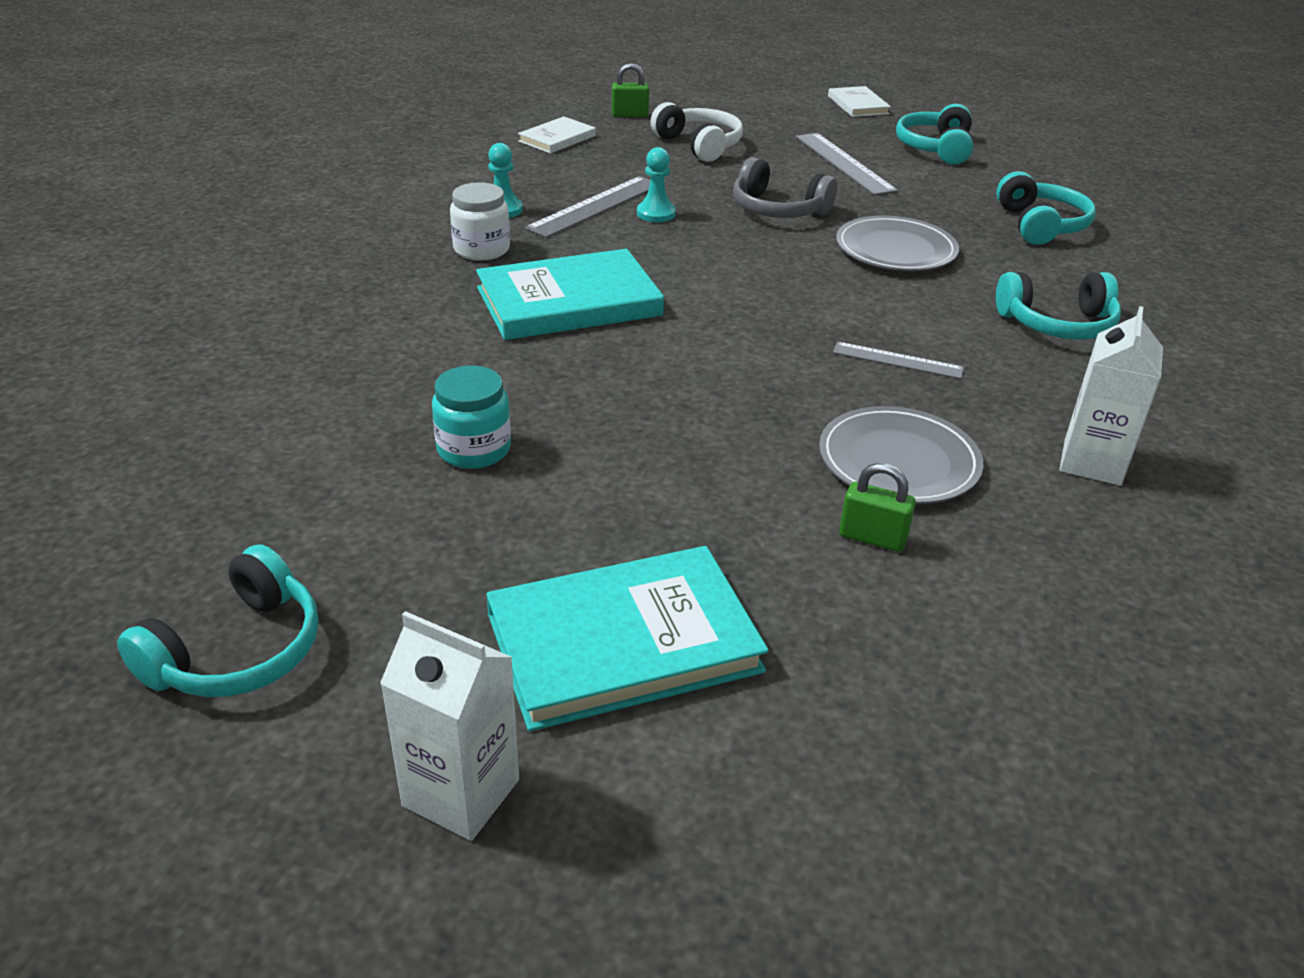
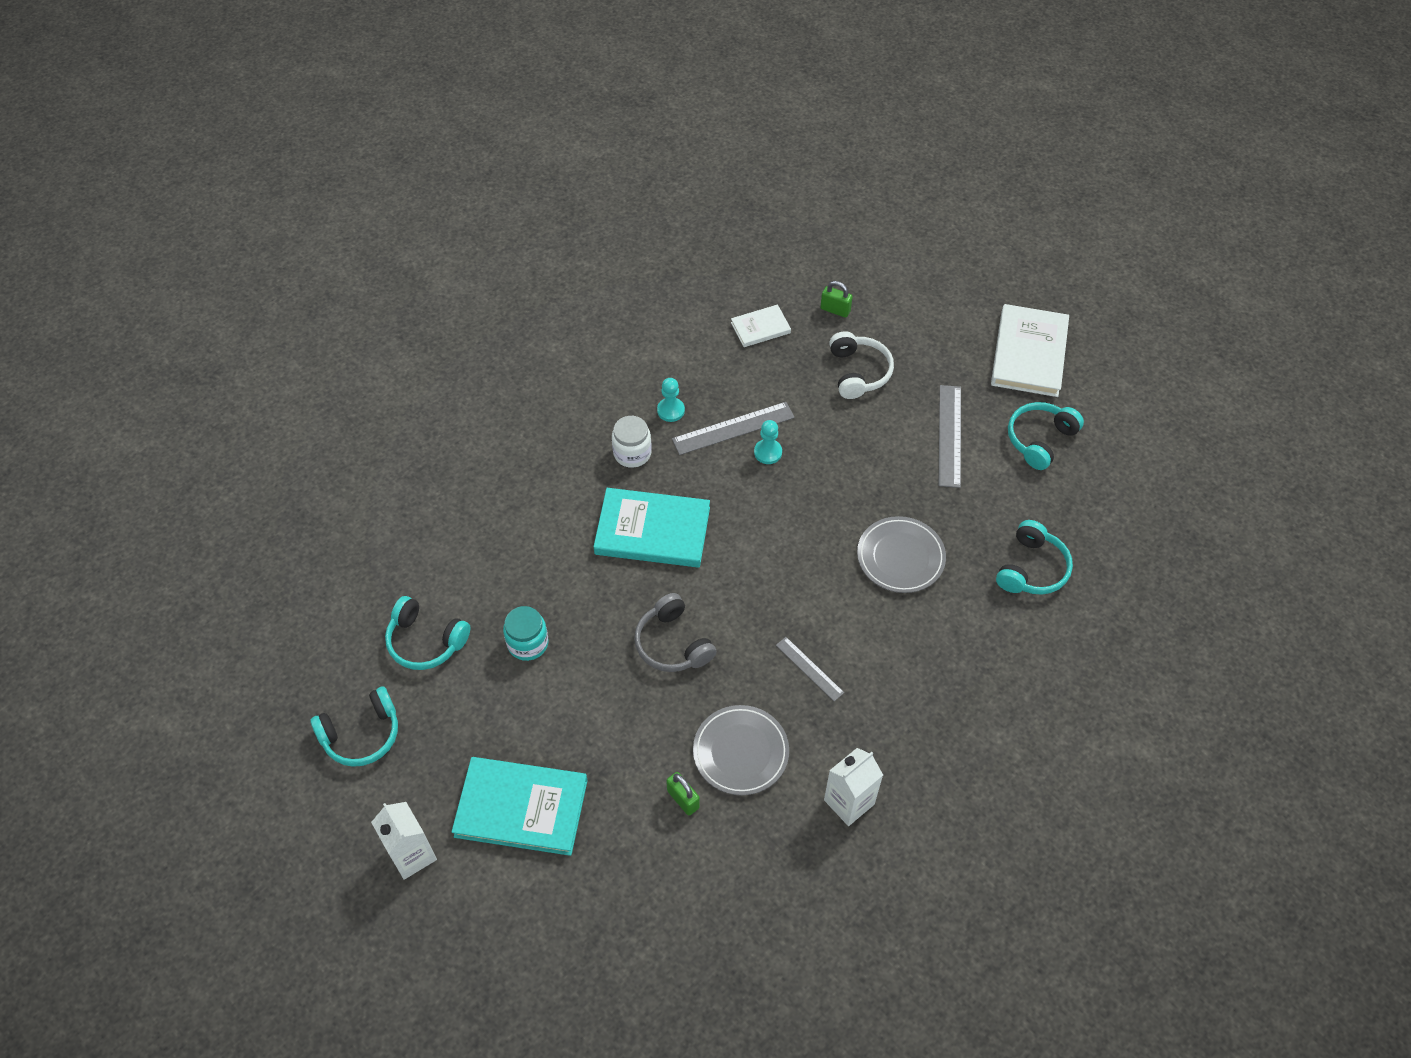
camera: 30 degrees right, 20 degrees up
(778, 209) = (855, 478): grey headphones -> grey headphones (672, 643)
(858, 105) = (1029, 354): white book -> white book, size x1.89
(1057, 324) = (942, 678): turquoise headphones -> turquoise headphones (426, 641)

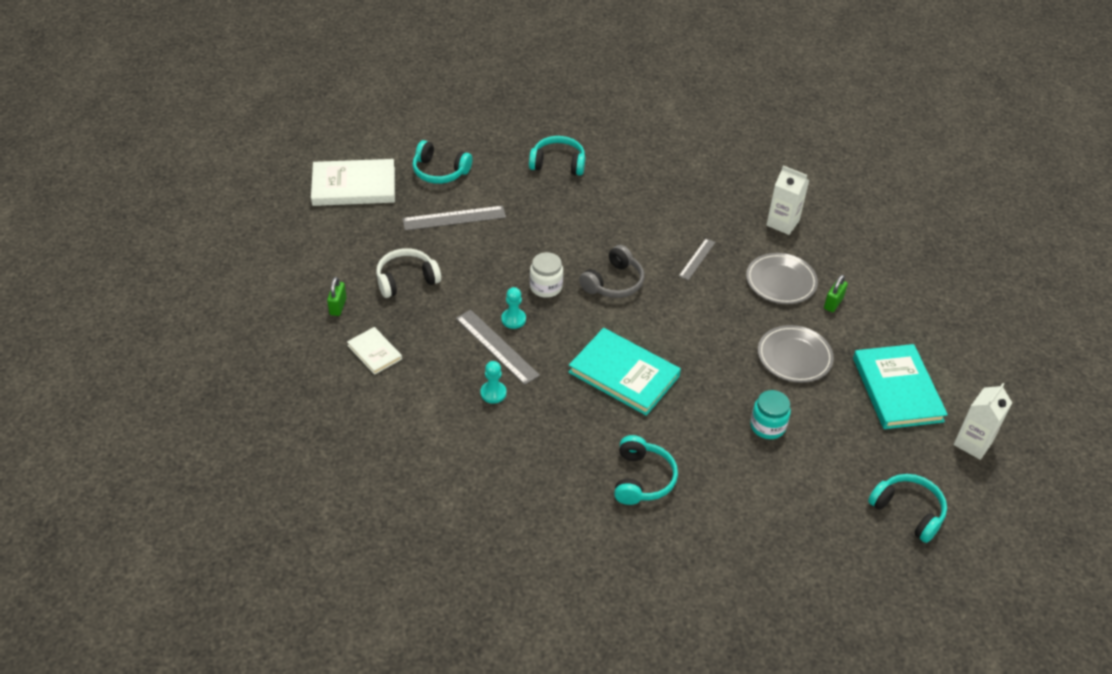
camera: 110 degrees left, 10 degrees down
(426, 641) = (805, 497): turquoise headphones -> turquoise headphones (642, 479)
(632, 453) = (551, 408): white jar -> white jar (546, 287)
(652, 531) = (624, 374): turquoise book -> turquoise book turned 45 degrees counterclockwise
(672, 643) = (718, 337): grey headphones -> grey headphones (613, 282)
(900, 557) = (579, 228): grey plate -> grey plate (794, 357)

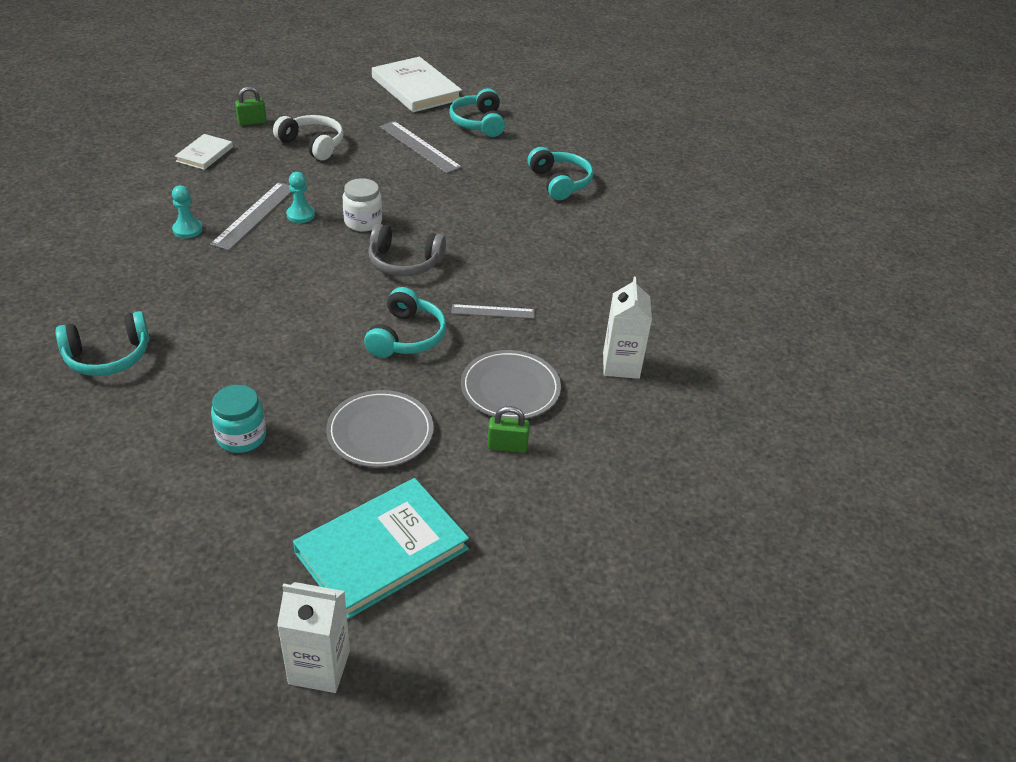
camera: 60 degrees right, 5 degrees down
(624, 374) = (264, 304): turquoise book -> none
(908, 511) = (145, 616): turquoise headphones -> turquoise headphones (406, 336)

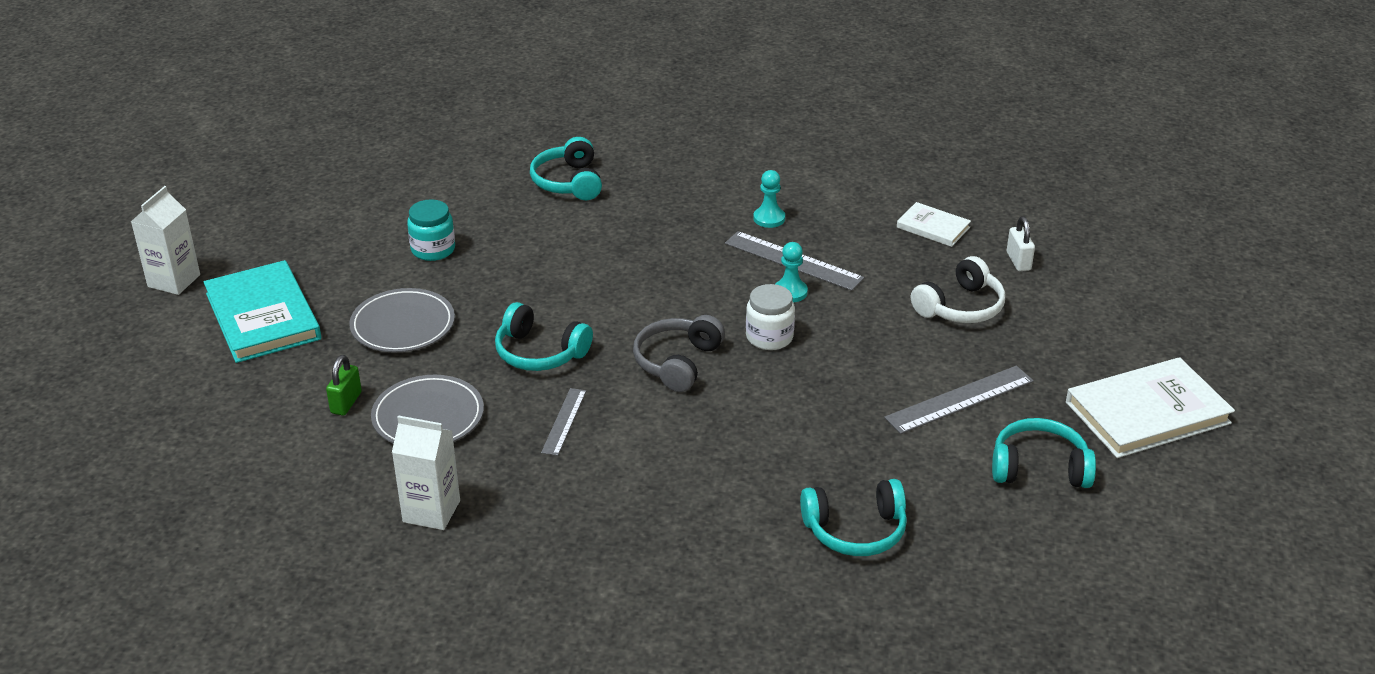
camera: 105 degrees right, 5 degrees down
(252, 122) = (1018, 261): green padlock -> white padlock

